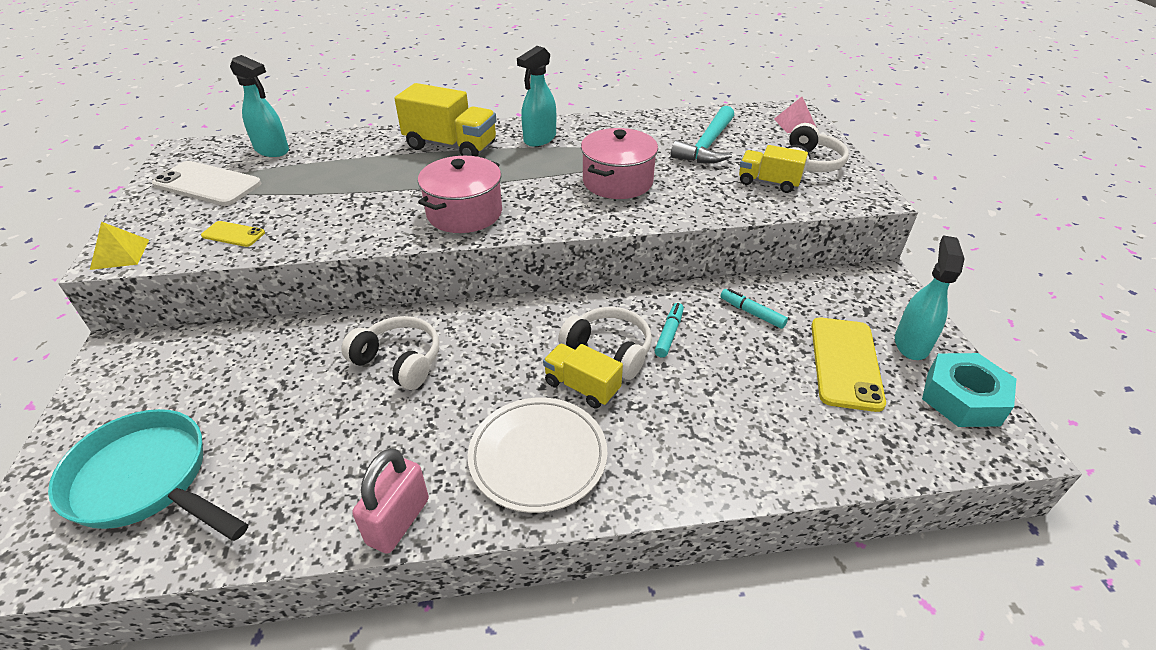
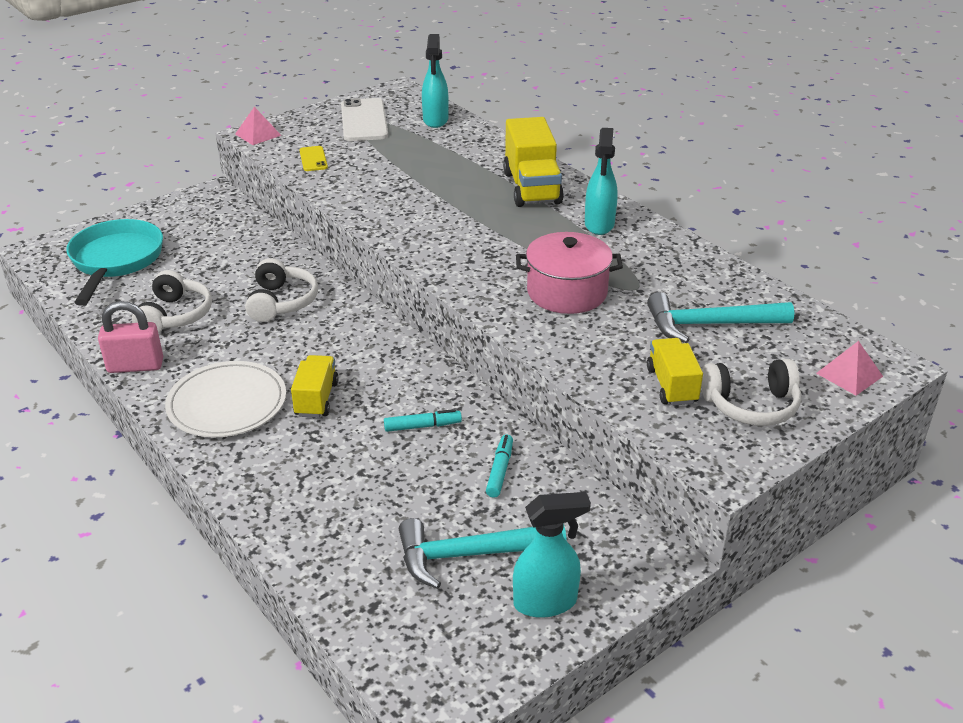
camera: 60 degrees right, 5 degrees down
(120, 254) = (258, 134): yellow pyramid -> pink pyramid
(464, 213) = (431, 235): pink pot -> none
(539, 139) = (599, 225): turquoise spray bottle -> turquoise spray bottle turned 90 degrees counterclockwise
(609, 351) = (372, 399): white headphones -> white headphones (175, 315)
(845, 363) = (471, 555): yellow phone -> turquoise hammer
(962, 398) = (480, 657): turquoise nut -> none

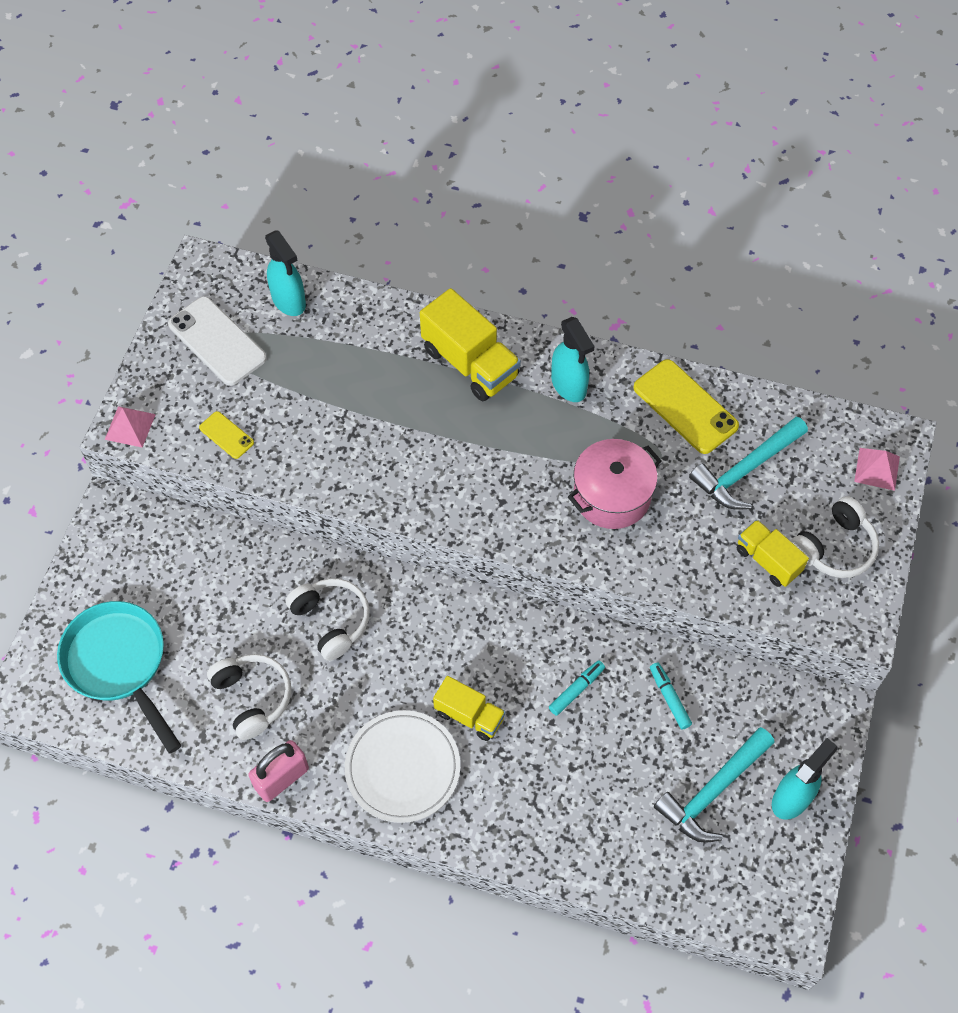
camera: 35 degrees left, 25 degrees up
(316, 399) = (469, 715): yellow truck -> yellow truck turned 150 degrees clockwise
(690, 270) = (685, 407): none -> yellow phone

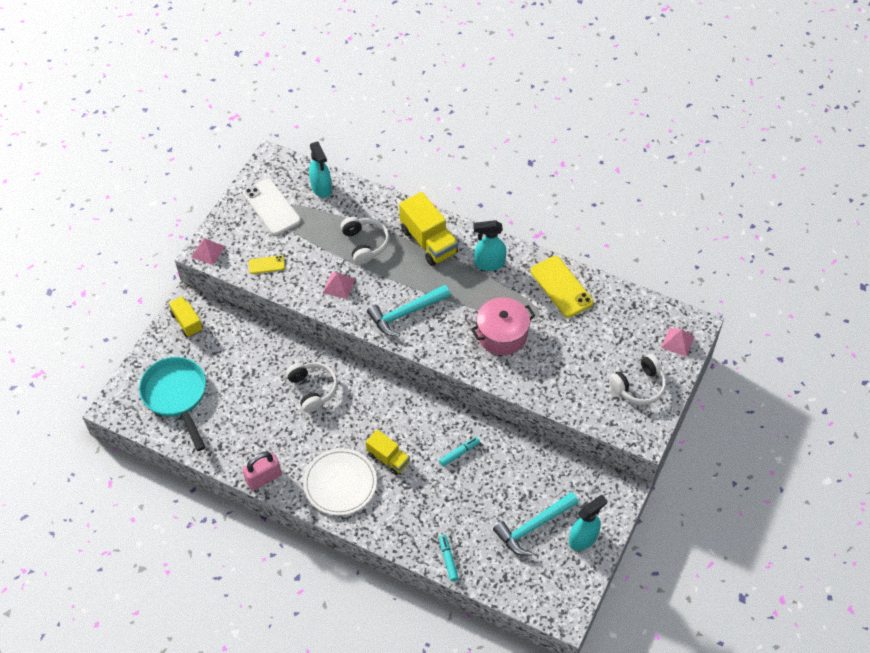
camera: 10 degrees right, 5 degrees down
(226, 435) = (266, 265): yellow phone -> yellow phone turned 60 degrees counterclockwise
(252, 698) = (255, 428): white headphones -> white headphones (365, 244)
(345, 453) = (338, 285): none -> pink pyramid
(569, 385) = (489, 263): turquoise spray bottle -> turquoise spray bottle turned 105 degrees clockwise
(669, 698) = (517, 467): turquoise marker -> turquoise marker (448, 559)
(746, 470) = (592, 331): turquoise hammer -> turquoise hammer (406, 313)
(767, 560) = (593, 388): yellow truck -> yellow truck (187, 322)

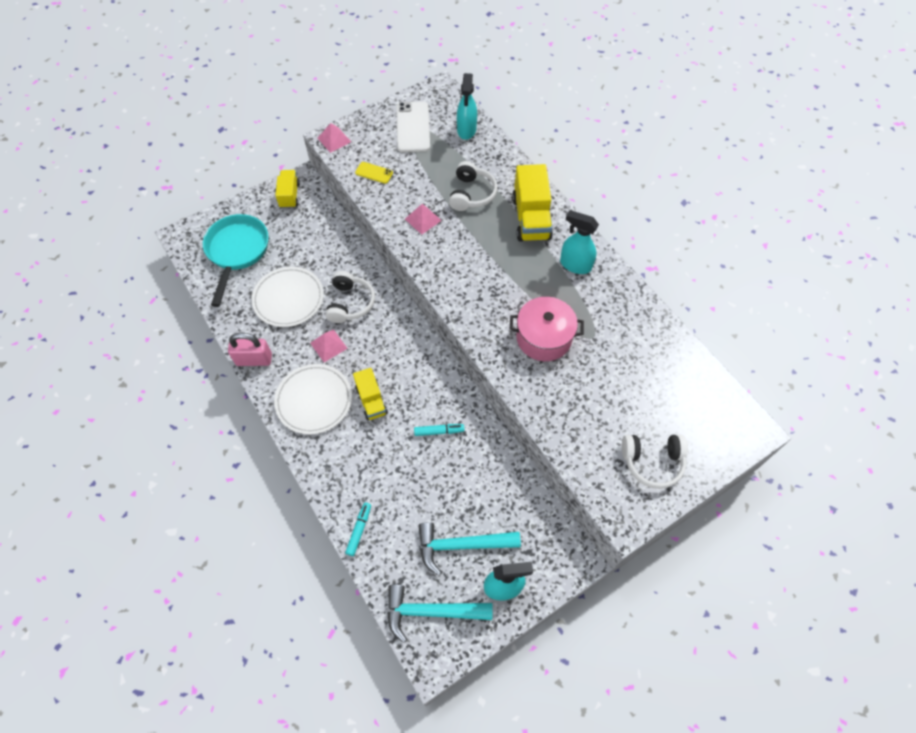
camera: 30 degrees right, 5 degrees up
(255, 412) = (288, 298): none -> white plate
(406, 313) = (465, 273): turquoise hammer -> turquoise hammer (431, 611)
(561, 287) = (633, 321): yellow phone -> none
(677, 342) = (723, 437): pink pyramid -> pink pyramid (328, 345)

